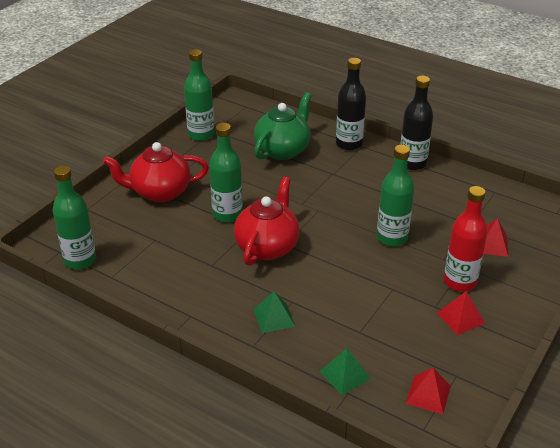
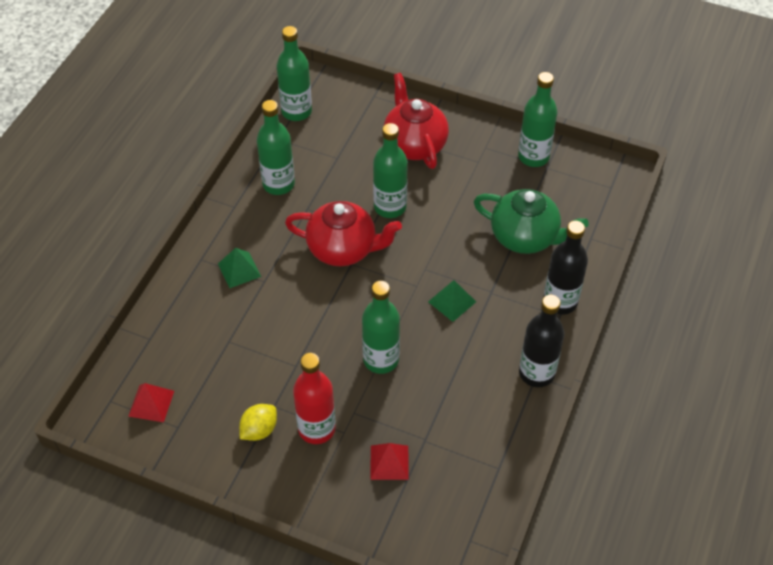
camera: 80 degrees right, 15 degrees up
(173, 281) = (278, 184): none -> green bottle
(345, 375) = (170, 334): green pyramid -> green pyramid (452, 301)
(460, 318) = (259, 430): red pyramid -> yellow lemon

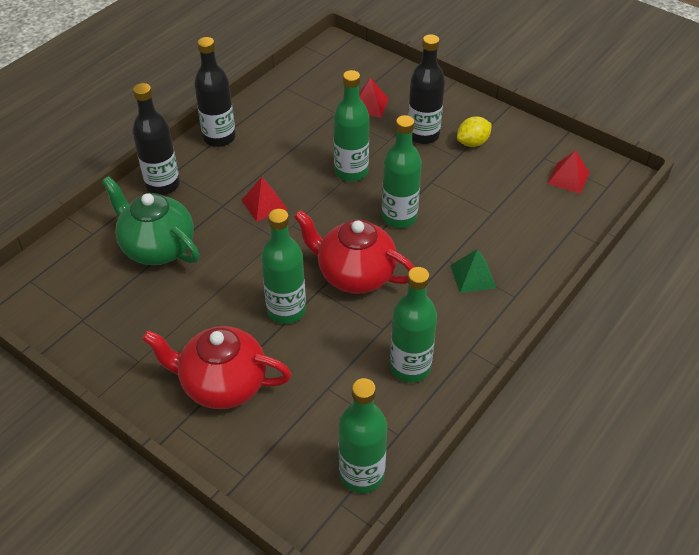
camera: 165 degrees left, 5 degrees down
(316, 429) = (423, 135): red bottle -> black bottle
(414, 144) = (222, 384): red teapot -> red teapot turned 105 degrees clockwise
(452, 301) = (264, 204): green pyramid -> red pyramid
(533, 157) = (89, 335): green bottle -> green bottle (399, 217)

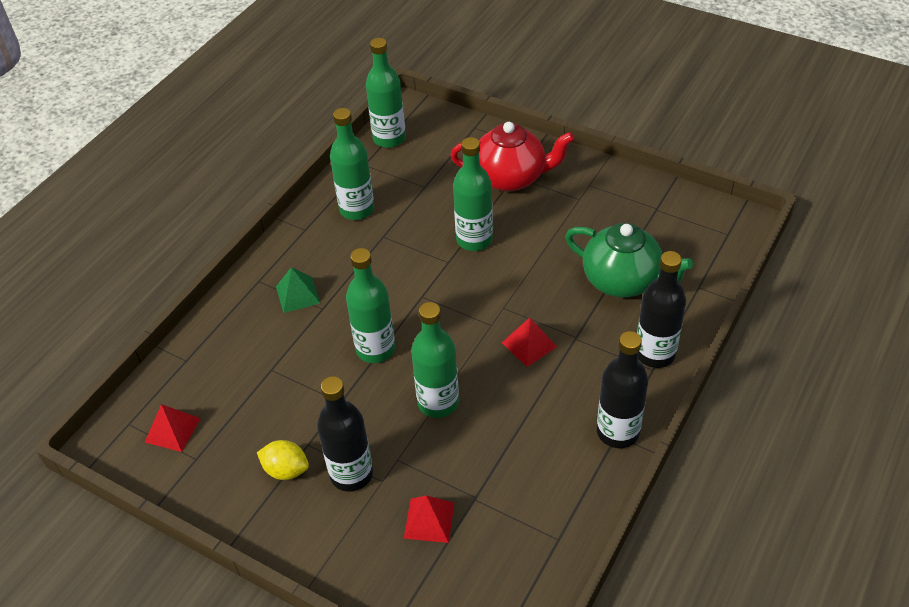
camera: 175 degrees right, 0 degrees up
(355, 275) = (415, 280): red teapot -> none
(472, 143) = (286, 470): yellow lemon -> yellow lemon turned 60 degrees clockwise

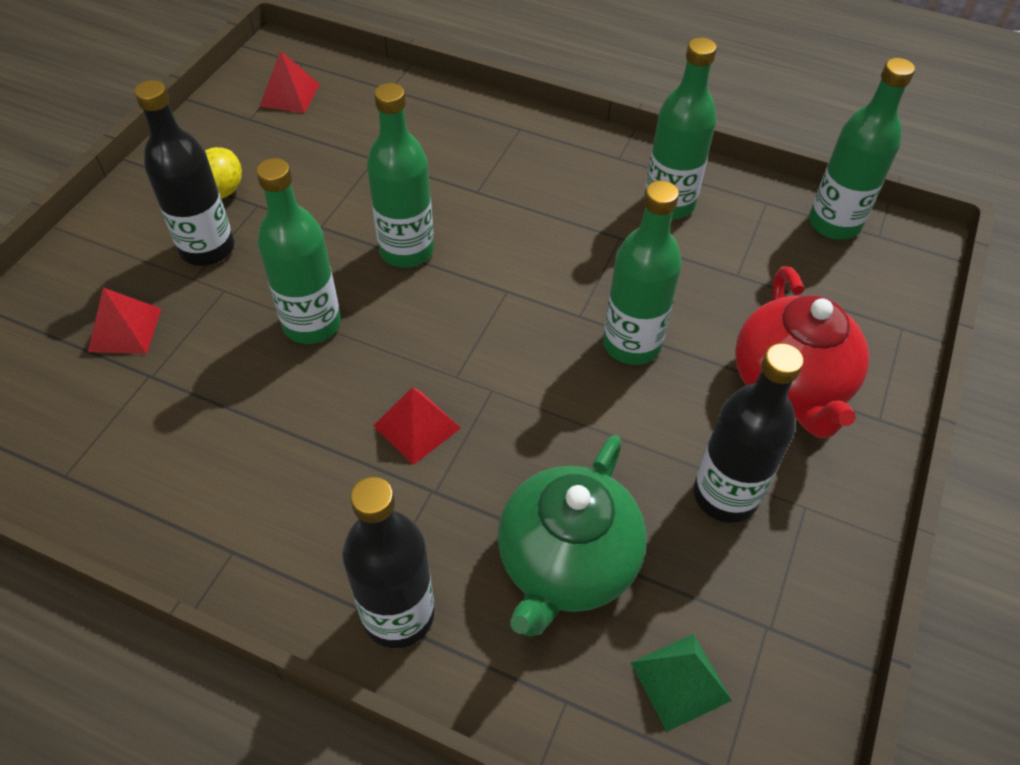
camera: 80 degrees right, 5 degrees up
(298, 294) = (499, 165): green pyramid -> green pyramid (680, 681)
(618, 432) = (238, 553): black bottle -> black bottle (725, 495)

